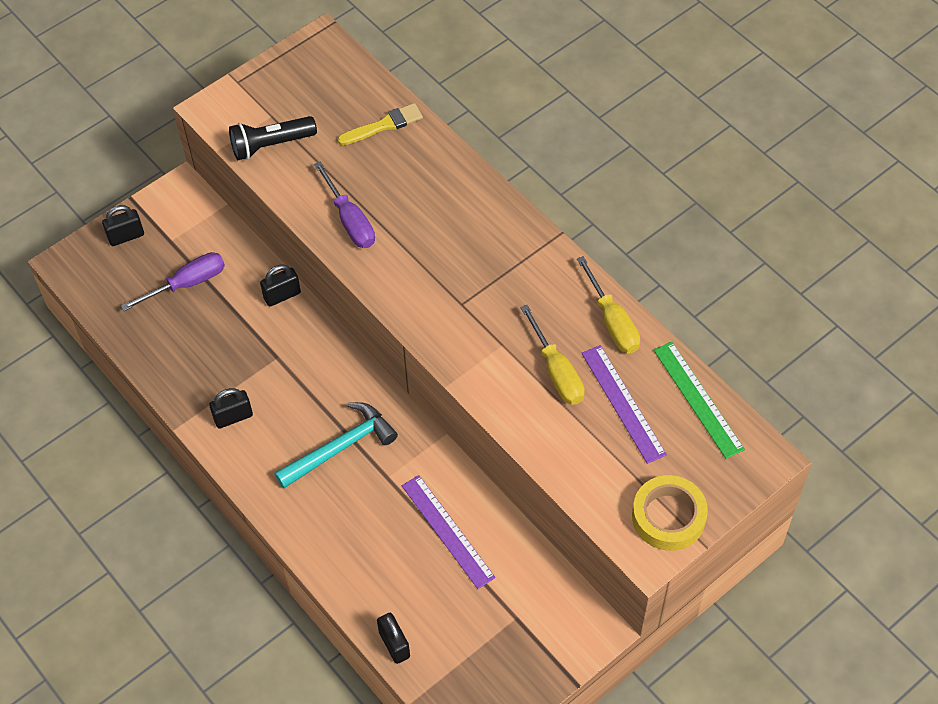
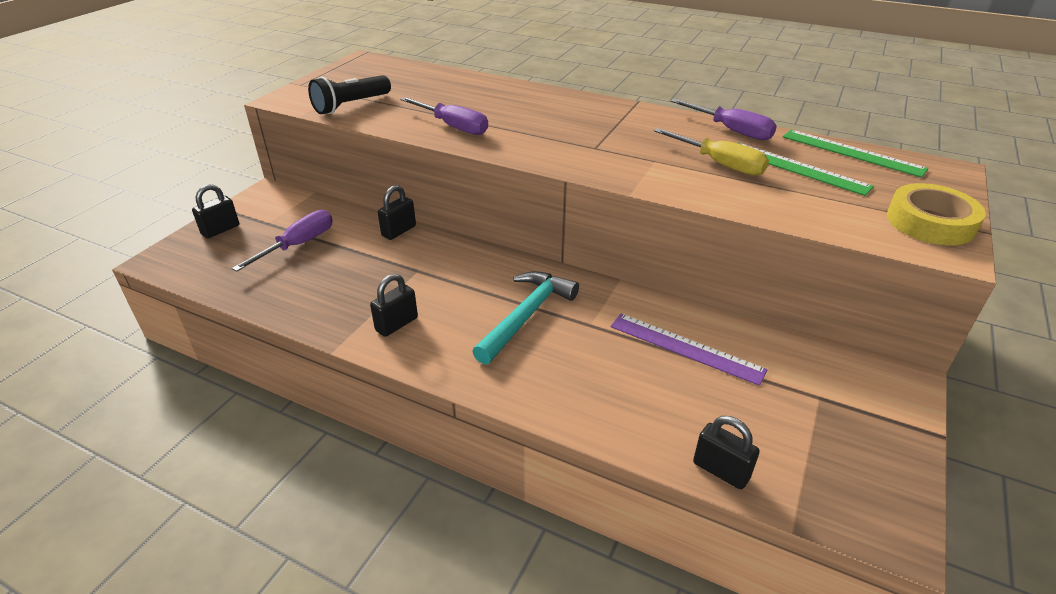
camera: 25 degrees left, 20 degrees down
(384, 125) = (445, 82): yellow brush -> none
(612, 321) = (731, 131): yellow screwdriver -> purple screwdriver
(623, 403) = (797, 168): purple ruler -> green ruler

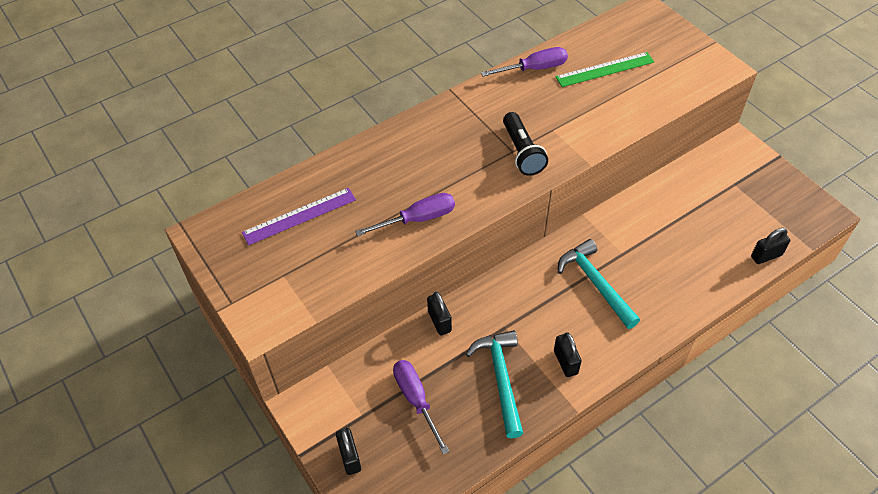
camera: 60 degrees left, 15 degrees up
(349, 286) = (500, 378): none -> turquoise hammer
(351, 105) = (319, 276): black flashlight -> black flashlight (522, 152)
(685, 348) = (668, 218): purple ruler -> purple ruler (299, 216)
(720, 164) = (577, 101): yellow screwdriver -> none
(852, 152) = (601, 33): green ruler -> none
(930, 222) = (695, 56): yellow tape -> none

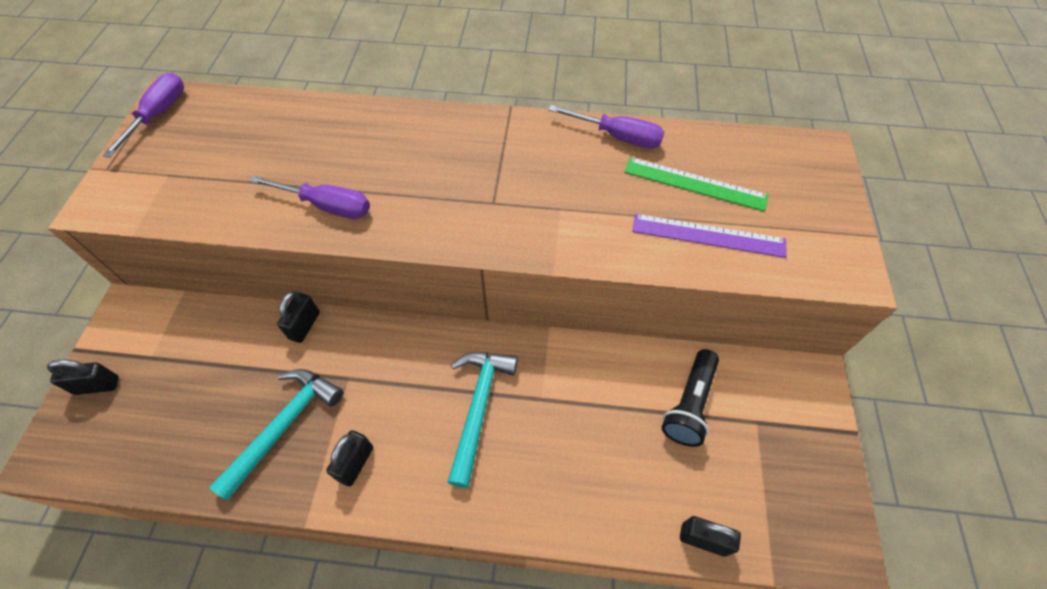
camera: 40 degrees right, 5 degrees up
(299, 216) = (246, 134): purple ruler -> purple ruler (708, 235)
(350, 457) = (97, 385): black padlock -> black padlock turned 60 degrees clockwise
(416, 400) = (201, 381): purple screwdriver -> purple screwdriver (159, 115)
(522, 152) = (500, 210): black flashlight -> black flashlight (689, 404)

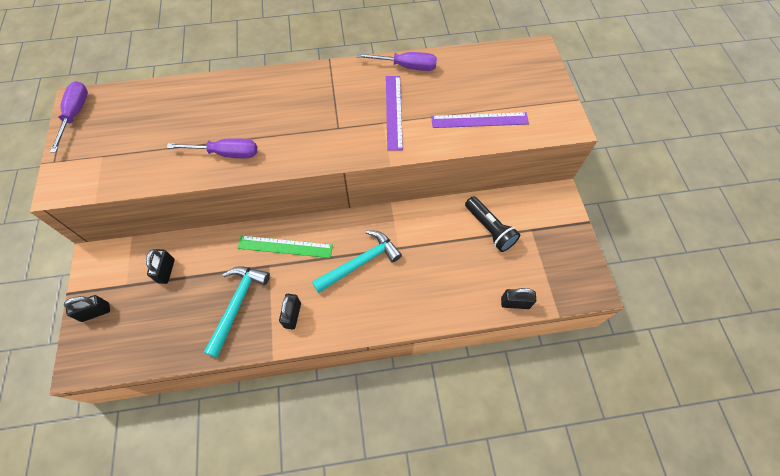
camera: 15 degrees left, 5 degrees up
(304, 325) = (227, 239): black padlock -> black padlock (166, 271)
(478, 407) = (360, 262): turquoise hammer -> turquoise hammer turned 60 degrees clockwise
(580, 196) = (394, 112): none -> purple ruler
(689, 404) = (489, 229): black flashlight -> black flashlight turned 45 degrees counterclockwise
(695, 184) = (463, 88): green ruler -> green ruler (285, 246)

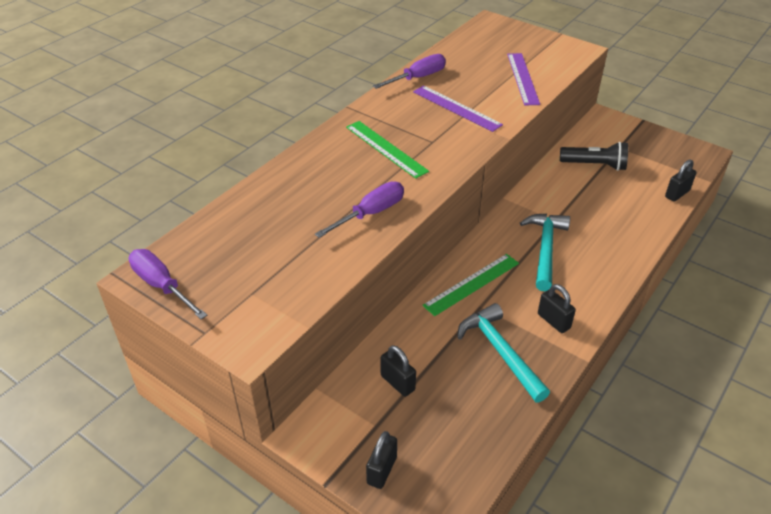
camera: 45 degrees left, 20 degrees down
(303, 111) = (386, 149): none -> green ruler
(479, 120) = (522, 78): purple ruler -> purple ruler turned 45 degrees counterclockwise

